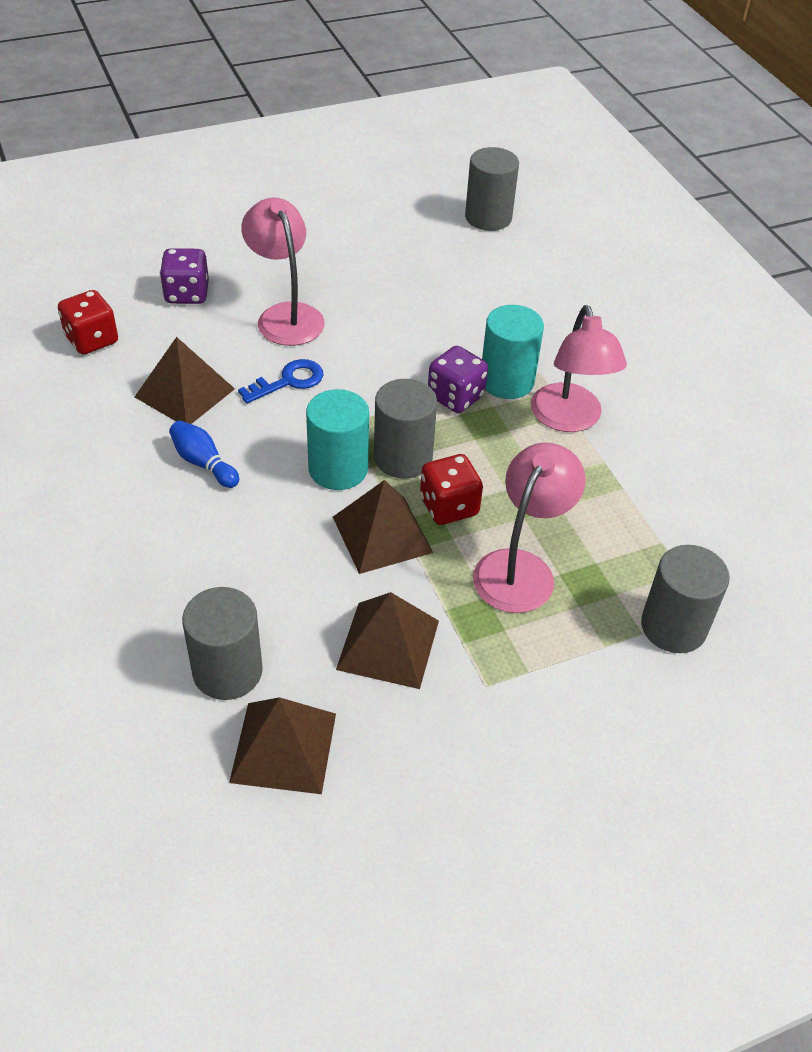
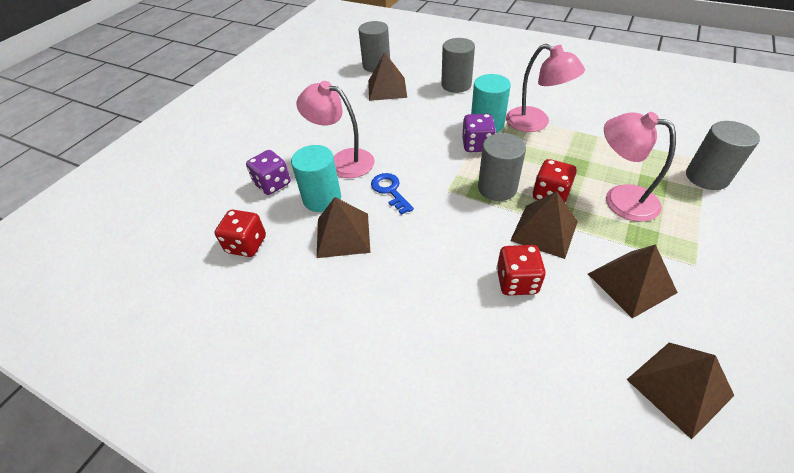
camera: 35 degrees left, 0 degrees up
(203, 463) = (407, 264): blue bowling pin -> none
(227, 671) = (589, 371): grey cylinder -> grey cylinder (456, 85)
(279, 555) = (516, 281): none -> red dice
(288, 381) = (390, 191): blue key -> blue key turned 45 degrees counterclockwise
(338, 469) = (477, 215): turquoise cylinder -> turquoise cylinder (322, 198)
(456, 258) = (387, 89): none -> brown pyramid
(521, 568) = (620, 199): pink lamp -> pink lamp turned 45 degrees counterclockwise

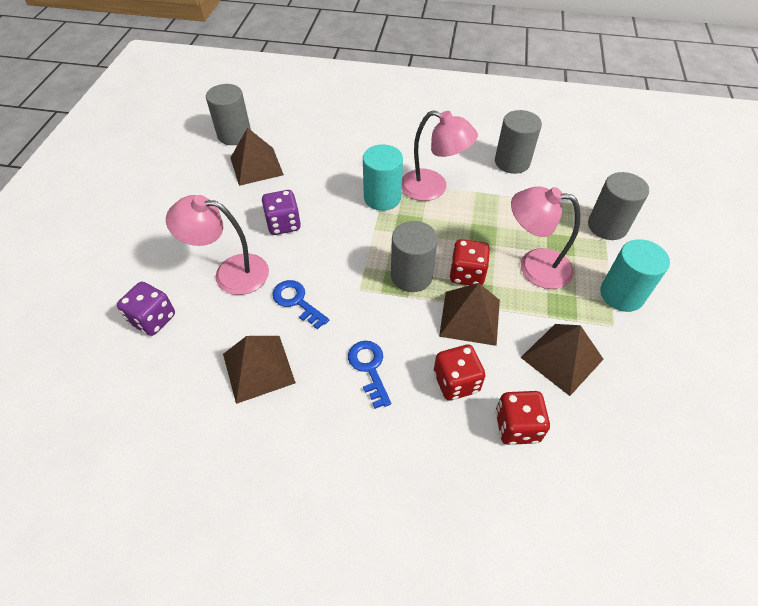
camera: 20 degrees left, 5 degrees up
(246, 244) = (146, 406): red dice -> red dice (517, 426)
(322, 198) = (220, 327): turquoise cylinder -> turquoise cylinder (621, 294)
(438, 254) = (369, 368): none -> blue key
(456, 85) = (336, 150): grey cylinder -> grey cylinder (512, 162)
(477, 145) = (378, 226): purple dice -> purple dice (283, 224)
(679, 387) = (622, 455): brown pyramid -> none

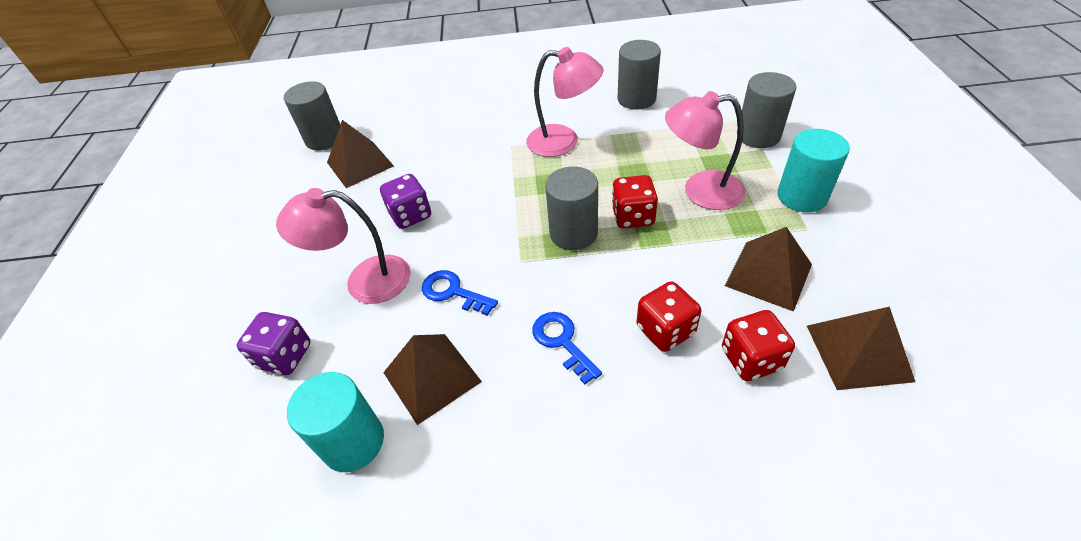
camera: 10 degrees left, 5 degrees down
(382, 198) = (512, 163): turquoise cylinder -> turquoise cylinder (353, 442)
(470, 317) = (653, 259): brown pyramid -> brown pyramid (858, 352)

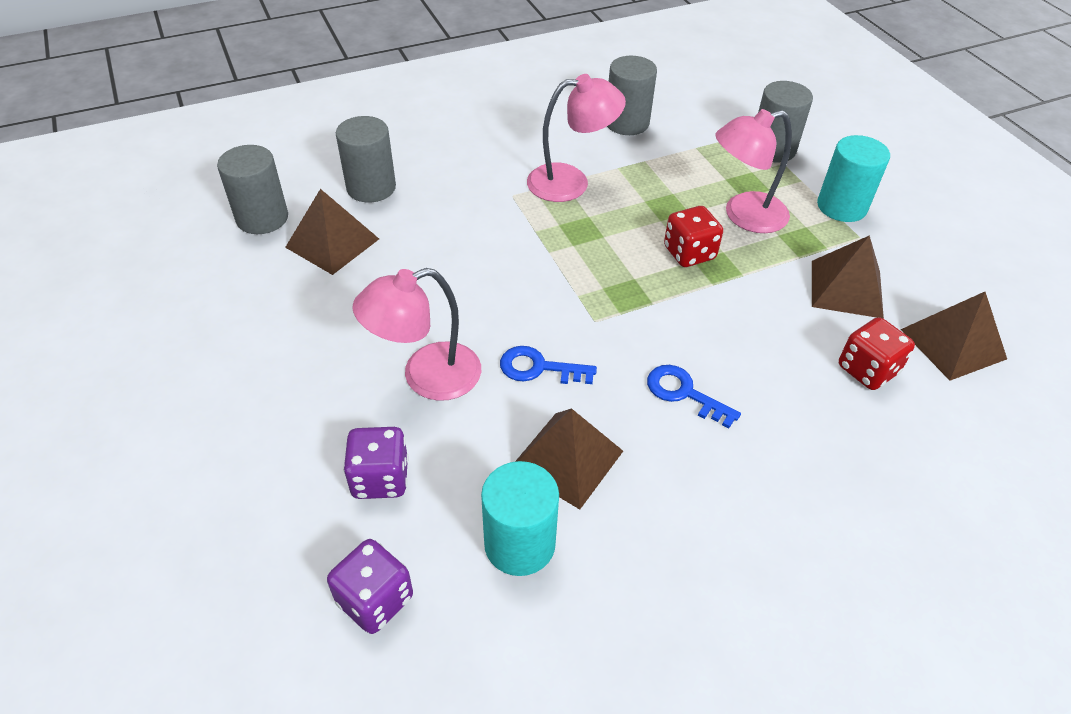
camera: 25 degrees left, 0 degrees up
(410, 215) = (437, 293): purple dice -> purple dice (375, 600)
(573, 233) = (636, 281): grey cylinder -> grey cylinder (371, 187)
(665, 330) = (778, 360): red dice -> none

